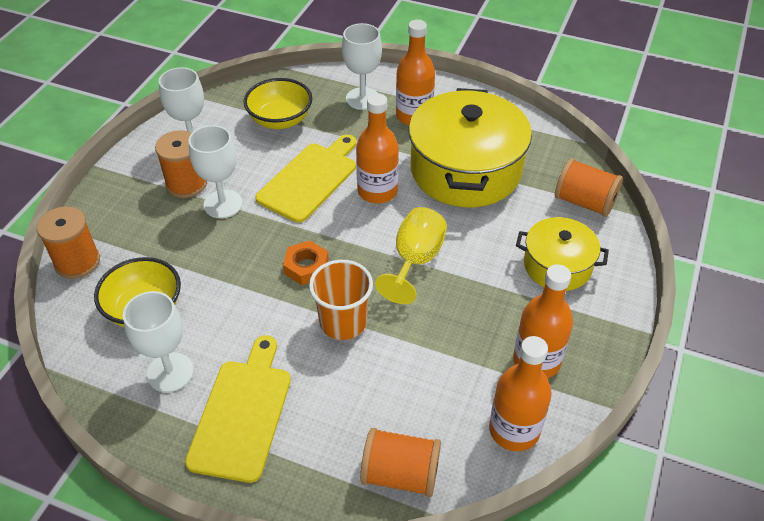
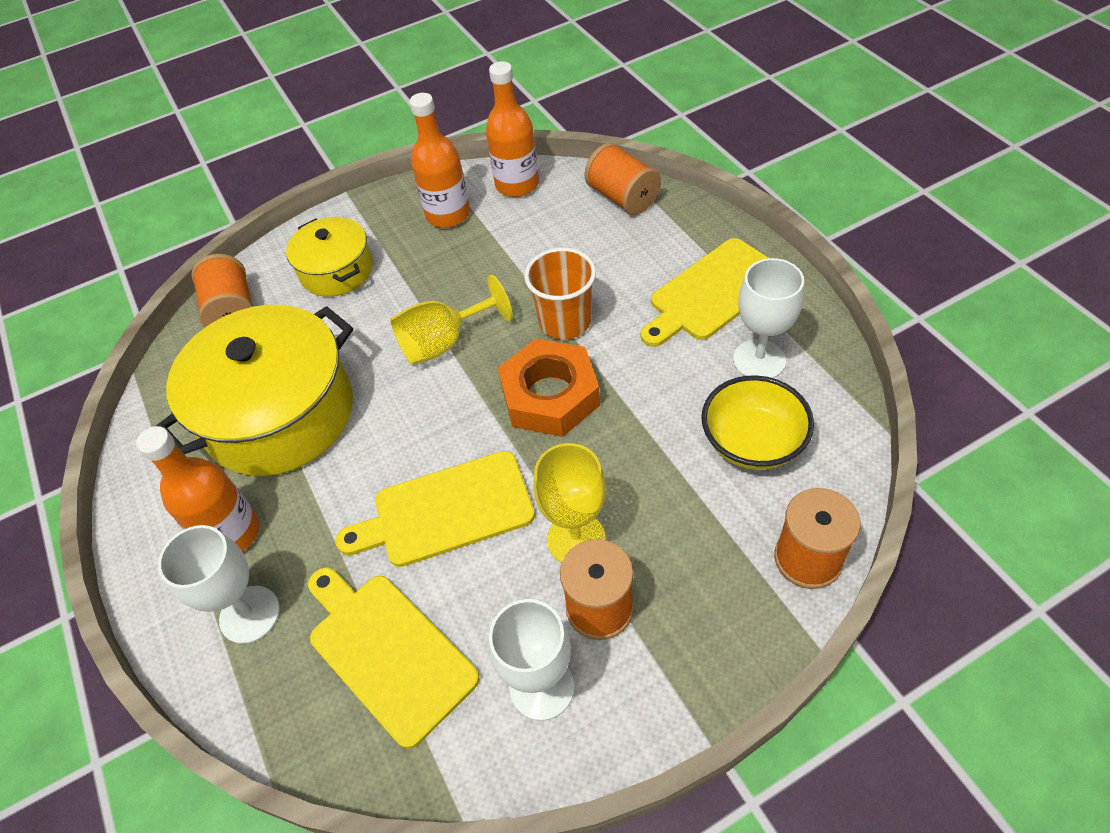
camera: 135 degrees left, 5 degrees up
(223, 204) = (576, 539): white goblet -> yellow goblet
(280, 120) = (388, 651): yellow bowl -> yellow cutting board
(306, 267) = (550, 396): orange nut -> orange nut, size x1.74
(377, 191) = (393, 444): orange bottle -> none

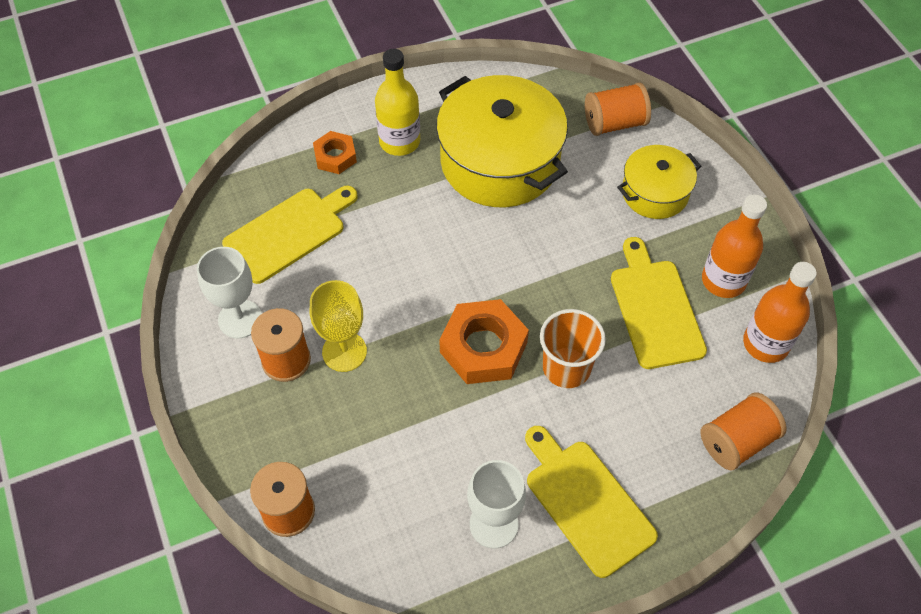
camera: 90 degrees right, 5 degrees up
(232, 533) = (399, 141): orange bottle -> yellow bottle
(249, 614) = (335, 156): white goblet -> orange nut
(444, 342) = (556, 272): yellow goblet -> none
(446, 510) = (388, 269): yellow cutting board -> yellow cutting board (655, 309)
(752, 442) = (404, 496): yellow bowl -> none

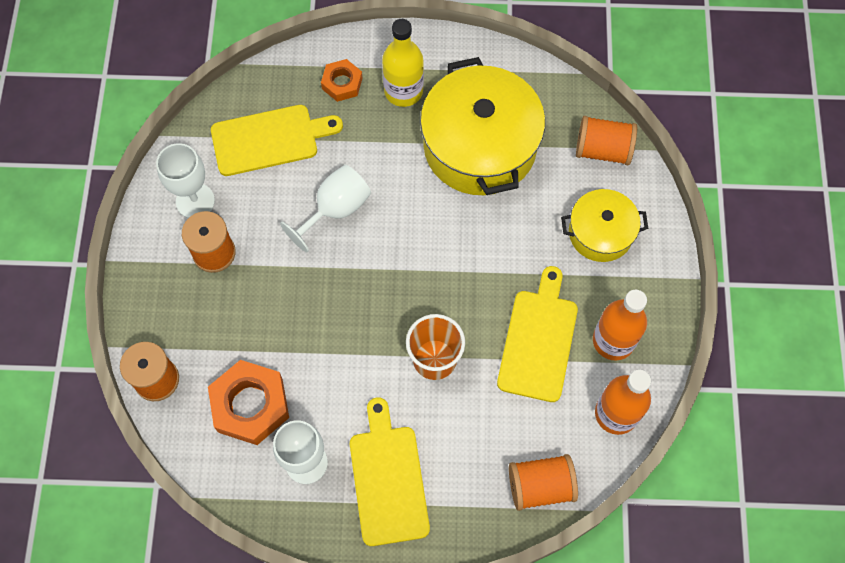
camera: 25 degrees right, 10 degrees up
(344, 352) = (263, 265): yellow goblet -> none
(391, 271) = (335, 210): none -> white goblet
(483, 347) = (376, 311): orange nut -> orange nut (250, 405)

